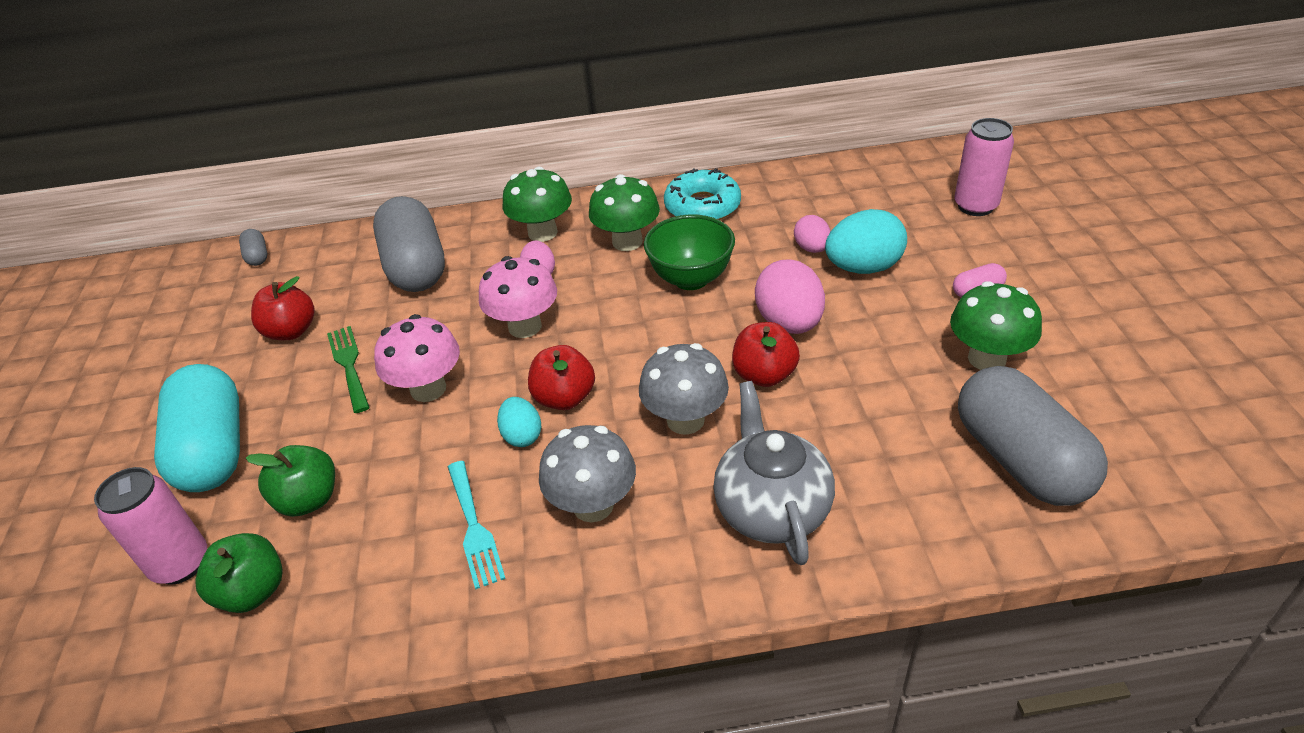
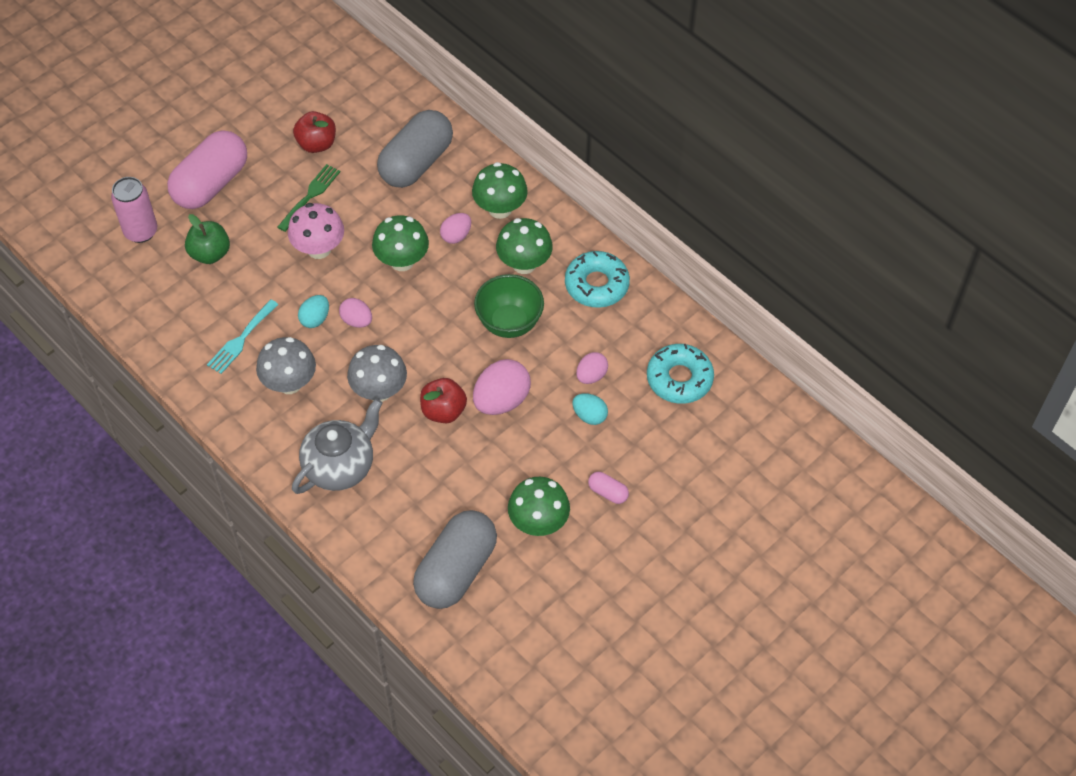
camera: 50 degrees right, 15 degrees up
(213, 450) = (211, 184): turquoise capsule -> pink capsule
(253, 592) = (146, 274): green apple -> none
(257, 256) = (366, 69): grey capsule -> none
(525, 326) = (402, 261): pink mushroom -> green mushroom
(564, 398) = (357, 321): red apple -> pink egg
(863, 268) = (589, 416): turquoise egg -> turquoise egg, size x0.58
(864, 197) = (679, 379): none -> turquoise donut
(975, 206) = (716, 454): pink can -> none

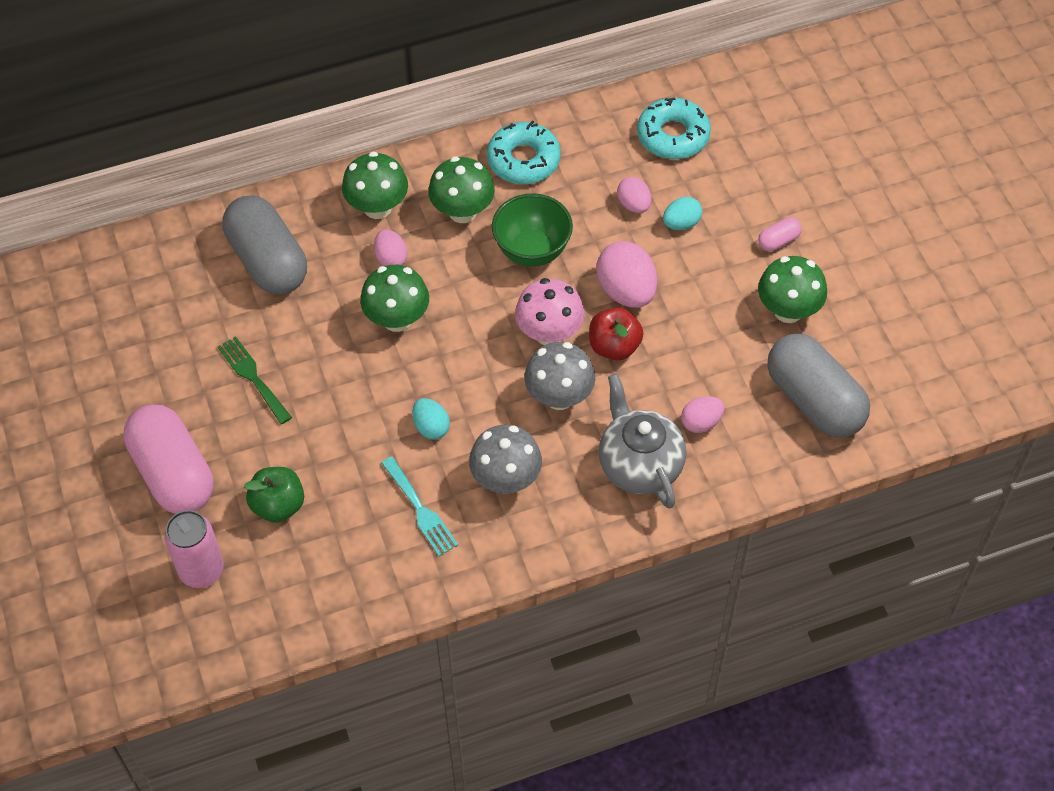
camera: 65 degrees left, 0 degrees up
(317, 144) = (180, 347): red apple -> none
(319, 249) = (335, 393): pink mushroom -> pink mushroom (549, 333)
(357, 321) = (455, 388): pink egg -> pink egg (701, 422)

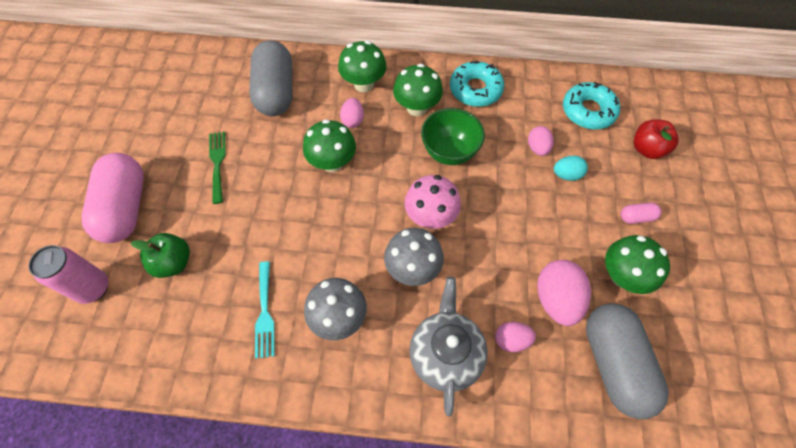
camera: 25 degrees right, 5 degrees up
(431, 427) = (309, 251): turquoise egg -> none
(614, 346) = (473, 247): red apple -> red apple (647, 149)
(626, 291) = (502, 208): pink egg -> pink egg (556, 299)

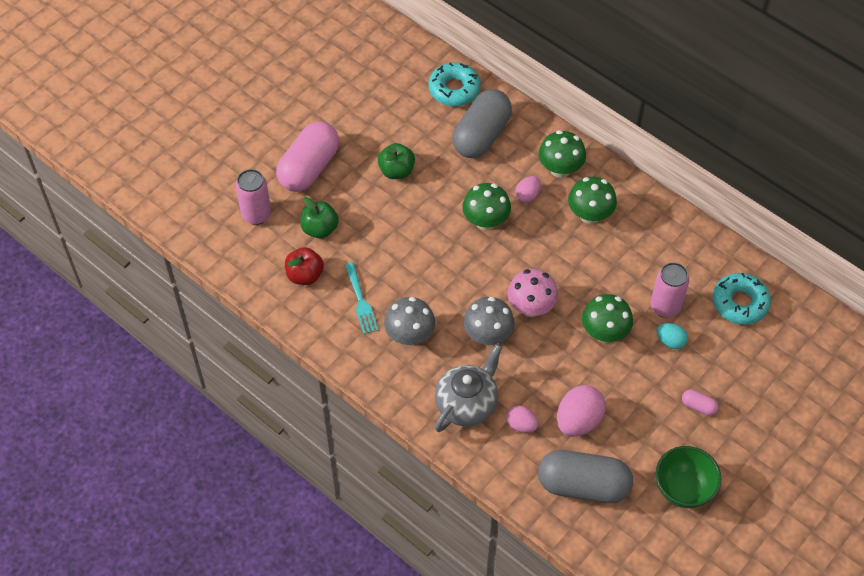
camera: 35 degrees right, 5 degrees down
(217, 163) = (396, 171): green fork -> green apple
(265, 313) = (361, 301): turquoise fork -> turquoise fork turned 45 degrees counterclockwise
(449, 152) = (587, 267): green bowl -> green bowl (683, 489)
(475, 89) = (654, 228): turquoise donut -> turquoise donut (454, 89)
(537, 148) = (665, 307): pink egg -> pink can
(614, 364) = (583, 485): grey capsule -> grey capsule turned 75 degrees clockwise
(622, 276) = (645, 438): green mushroom -> green mushroom (604, 333)
(647, 149) = (762, 363): red apple -> red apple (305, 275)

